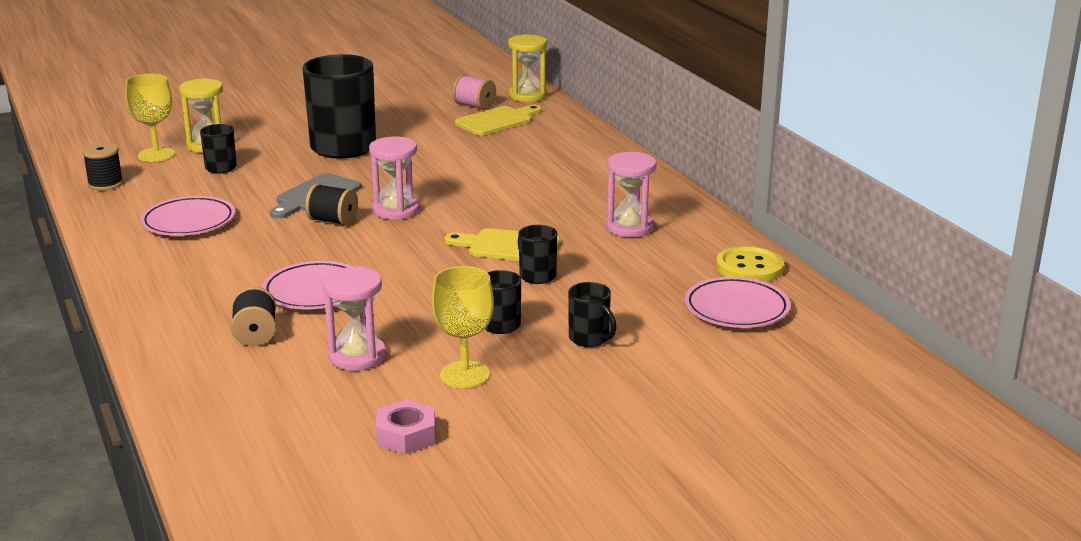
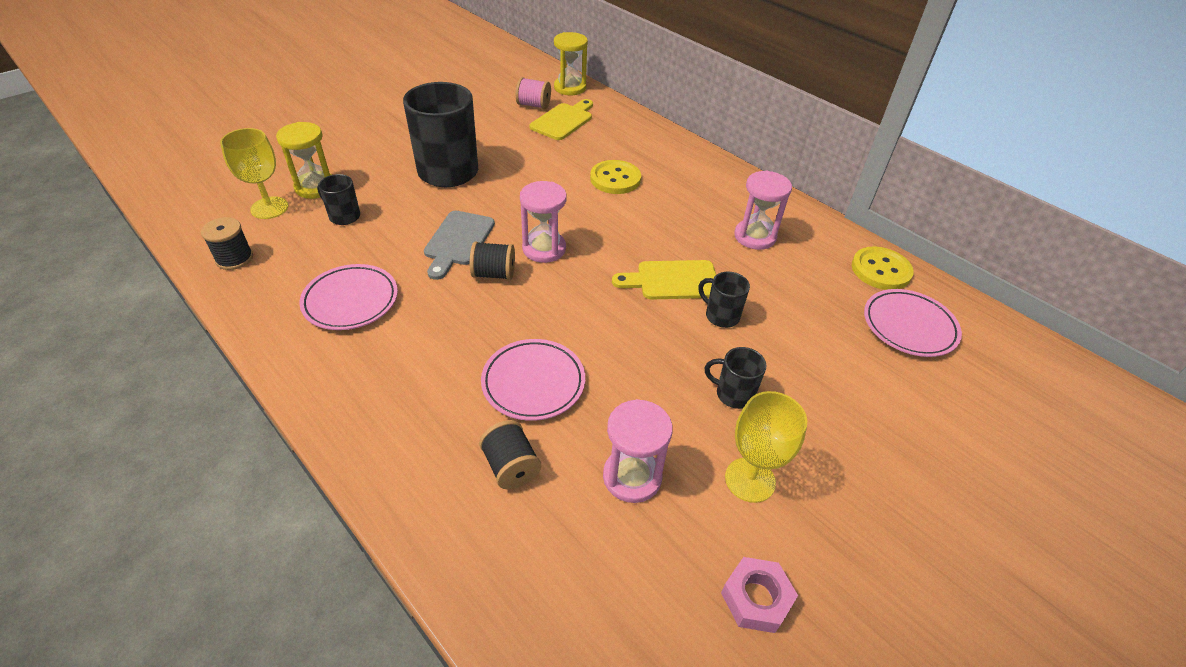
camera: 20 degrees left, 20 degrees up
(514, 170) = (615, 179): none -> yellow button
(590, 339) = (822, 396): black mug -> none

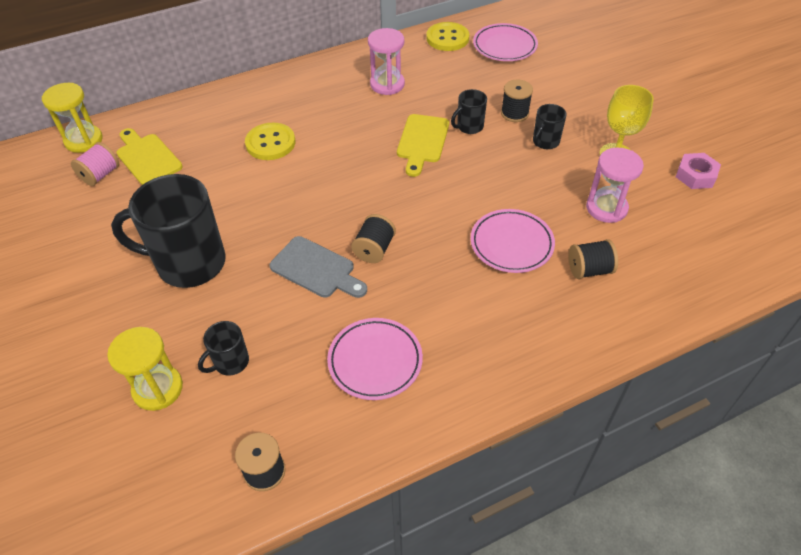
camera: 70 degrees left, 5 degrees up
(269, 208) = (178, 438): yellow goblet -> none
(544, 249) = (352, 210): pink hourglass -> none
(773, 355) = (514, 113): none -> black spool

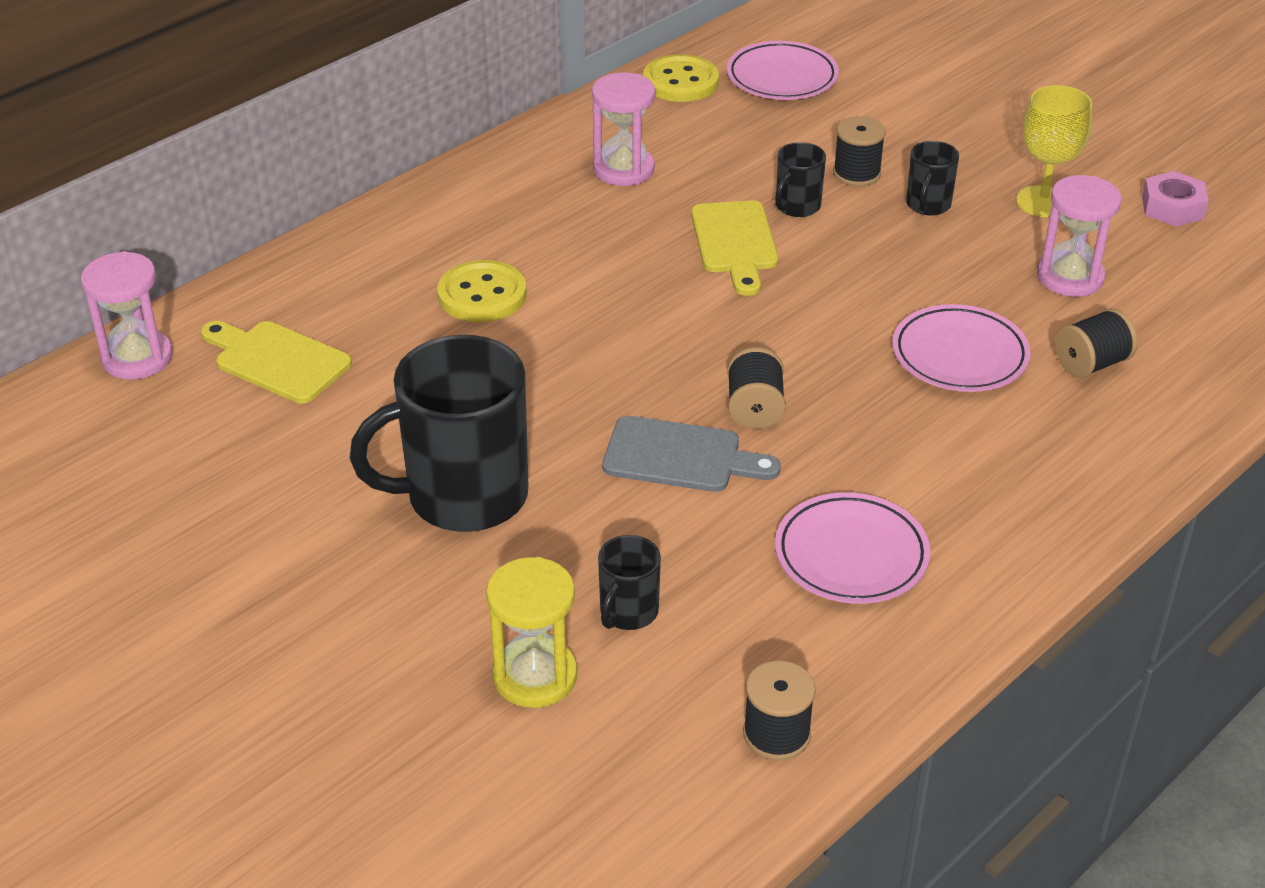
camera: 20 degrees left, 10 degrees down
(83, 140) = (137, 358): yellow hourglass -> pink hourglass
(100, 175) = (209, 404): pink spool -> none

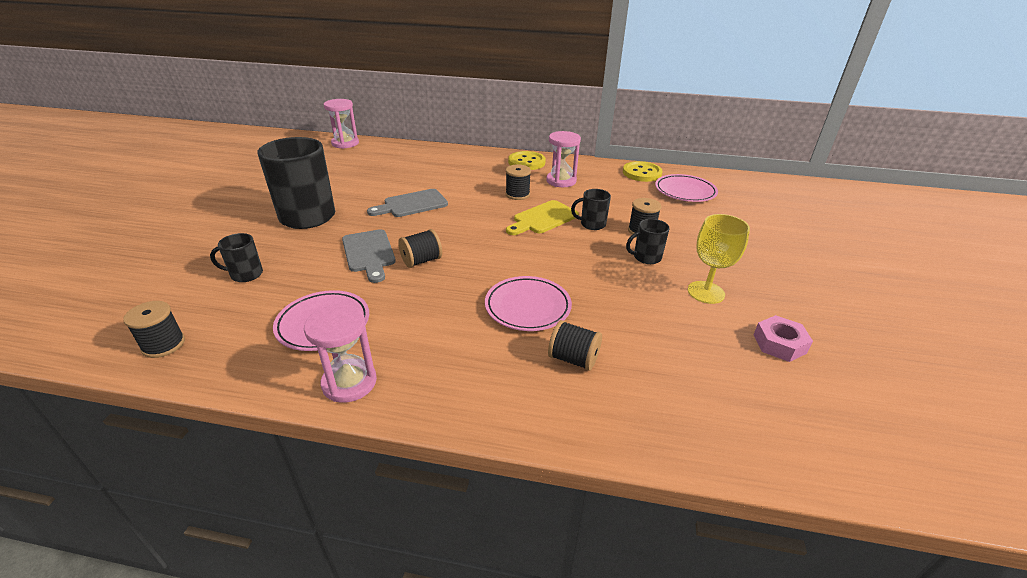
camera: 55 degrees right, 5 degrees down
(277, 360) = (363, 162): yellow cutting board -> none
(482, 295) = (440, 181): yellow button -> yellow button (526, 162)
(535, 676) = (191, 266): yellow hourglass -> none
(545, 358) = (412, 204): none -> grey cutting board
(626, 233) = (517, 194): none -> black spool
(1070, 277) = (648, 324): pink hourglass -> pink hourglass (349, 382)

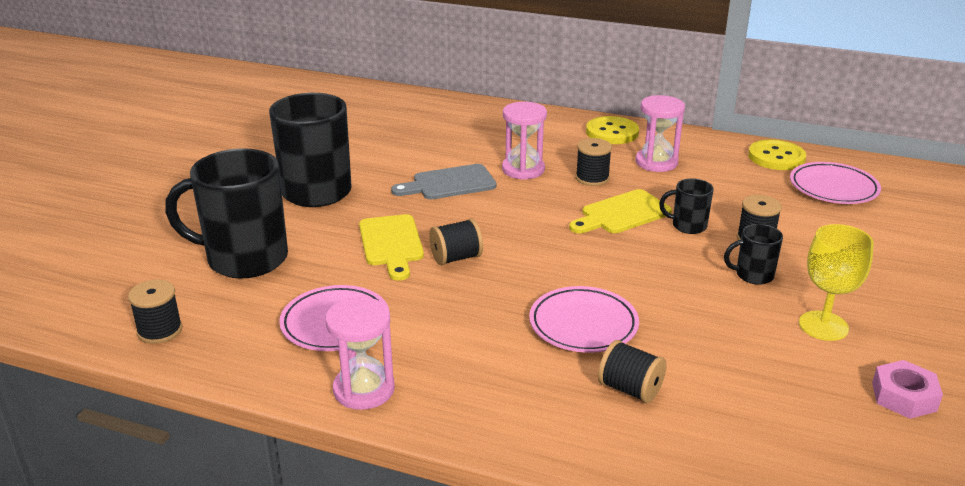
camera: 10 degrees right, 5 degrees down
(245, 274) = (244, 259): black mug -> black mug, size x2.17
(345, 143) = (365, 93): pink hourglass -> pink hourglass (523, 169)
(369, 253) = (391, 244): grey cutting board -> yellow cutting board

